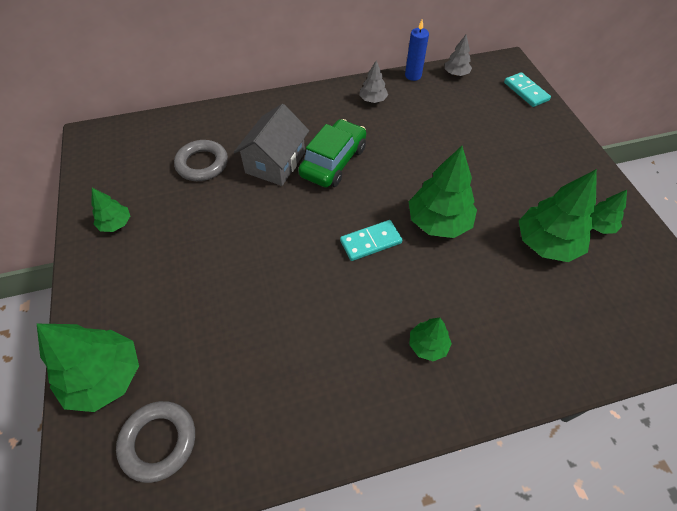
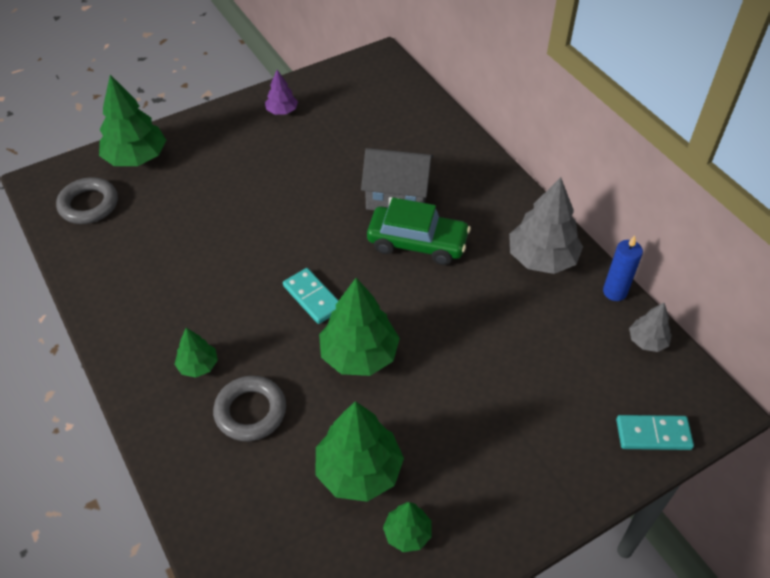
camera: 75 degrees right, 5 degrees down
(116, 224) = (282, 111): green tree -> purple tree
(202, 164) = (374, 142): grey ring -> grey ring (250, 411)
(373, 100) = (542, 258): grey tree -> grey tree, size x1.89
(525, 91) = (653, 434): turquoise domino -> turquoise domino turned 45 degrees clockwise

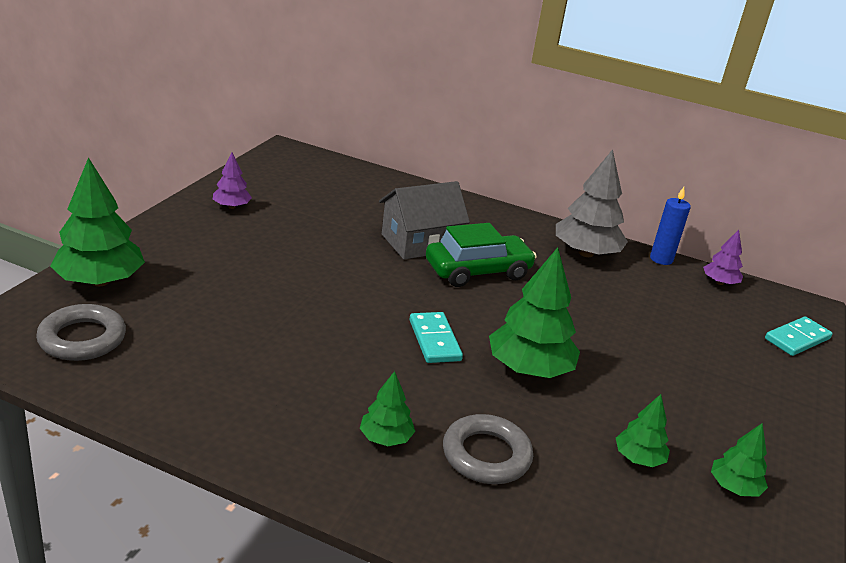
camera: 40 degrees left, 20 degrees down
(312, 298) = (434, 340): turquoise domino -> turquoise domino turned 60 degrees clockwise
(359, 471) = (638, 458): green tree -> green tree, size x0.53
(647, 341) = (719, 282): grey tree -> purple tree

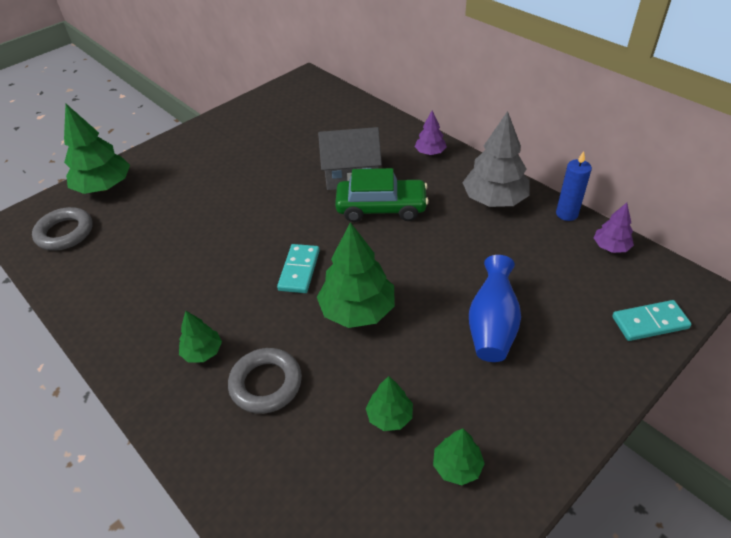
camera: 30 degrees right, 15 degrees up
(232, 206) = (230, 129): purple tree -> purple tree (430, 152)
(670, 362) = (492, 326): none -> blue vase

